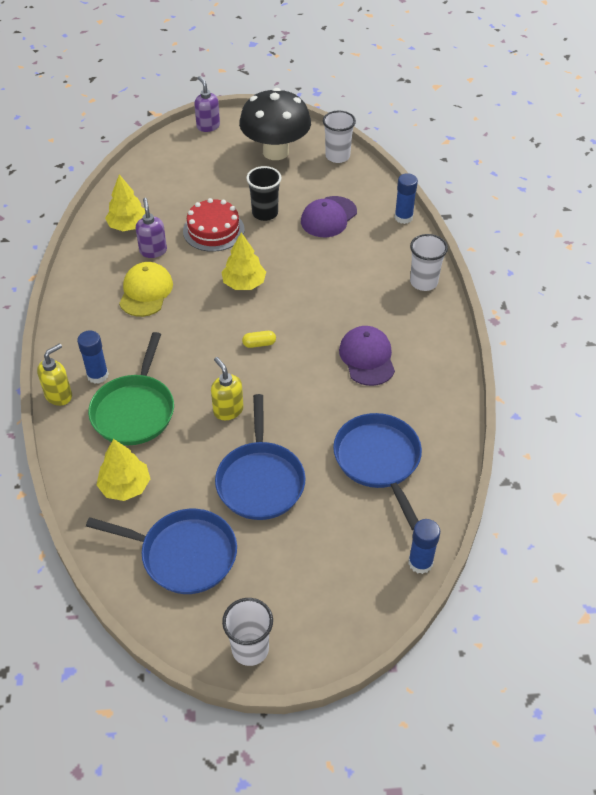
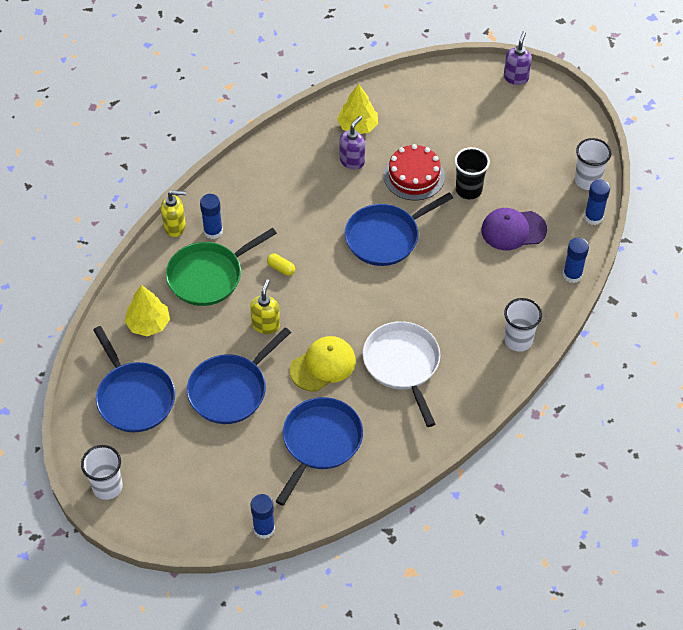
camera: 45 degrees right, 5 degrees up
(146, 292) = (311, 191): yellow cap -> yellow cap (323, 365)
(244, 283) = (385, 237): yellow tree -> blue pan
(259, 344) = (341, 293): yellow capsule -> yellow capsule (281, 268)
(275, 152) = (542, 140): black mushroom -> none
(367, 358) = (402, 364): purple cap -> white pan
(370, 175) = (593, 217): none -> blue glue stick

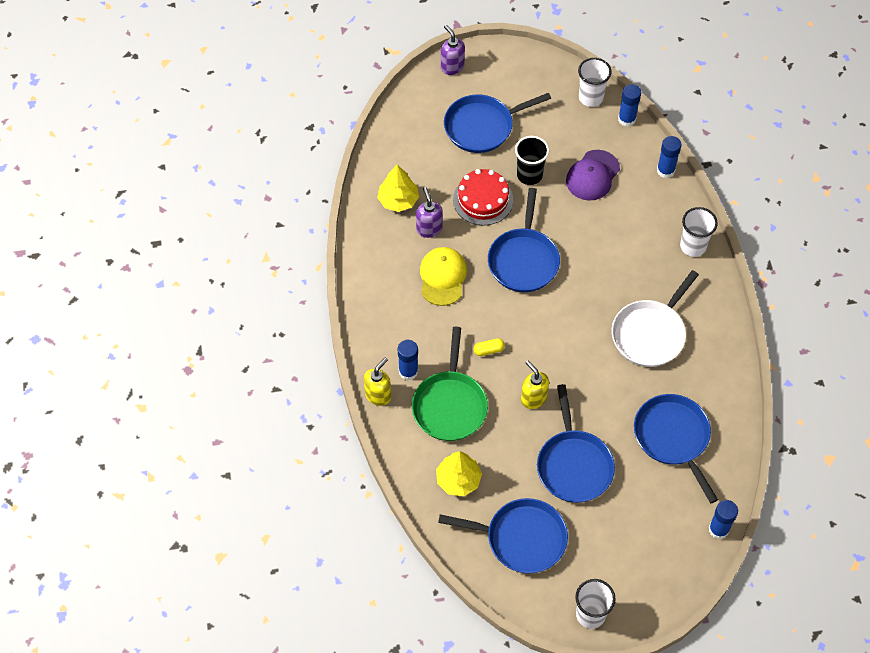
camera: 50 degrees left, 5 degrees up
(323, 365) = (605, 386): yellow cap -> yellow cap (442, 277)
(402, 364) = (650, 334): white pan -> white pan turned 75 degrees counterclockwise
(481, 131) = (482, 126): none -> blue pan

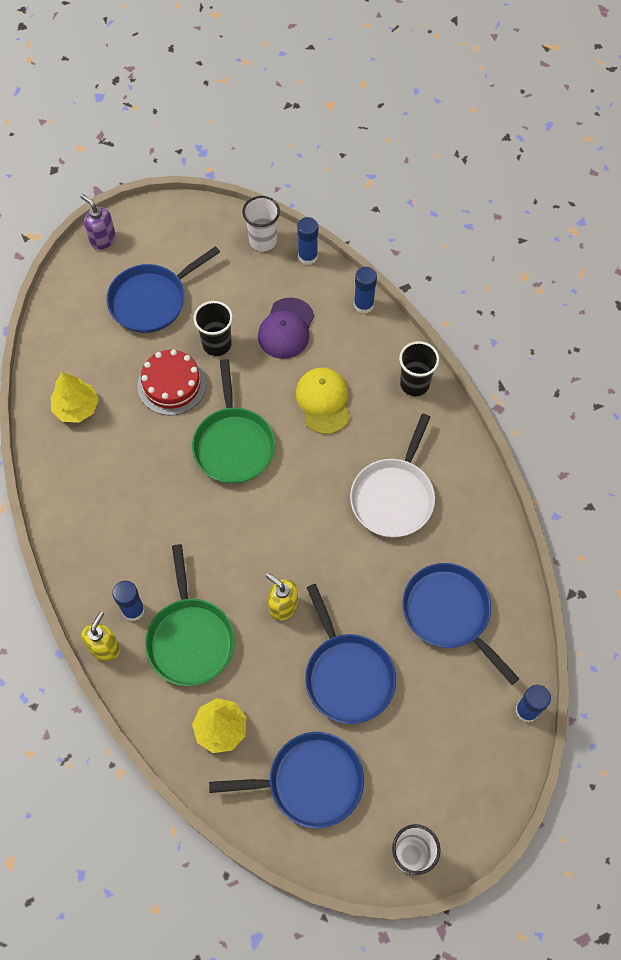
camera: 15 degrees left, 5 degrees up
(429, 229) = (119, 432): purple soap dispenser -> none
(442, 277) = (147, 486): yellow cap -> yellow cap (323, 401)
(488, 350) = (219, 561): yellow capsule -> none
(523, 260) = (233, 444): blue pan -> green pan
(693, 246) = (414, 384): white cup -> black cup

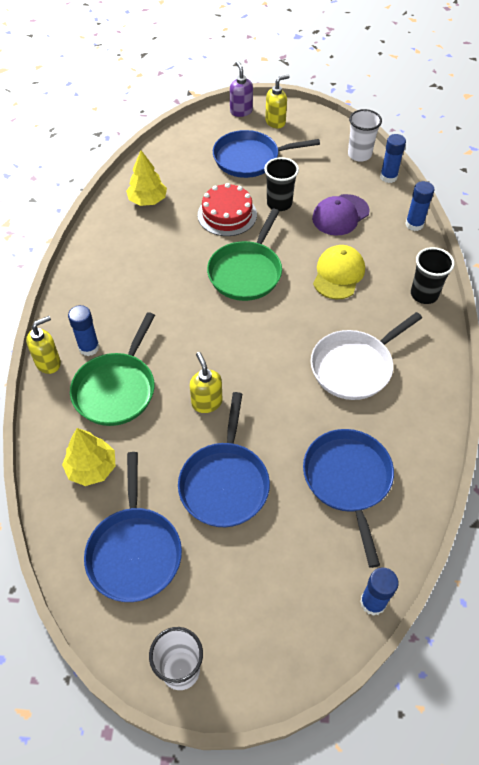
camera: 30 degrees right, 10 degrees down
(149, 237) = (275, 122): none -> yellow soap dispenser
(310, 781) = (134, 552): blue pan -> blue pan turned 60 degrees clockwise

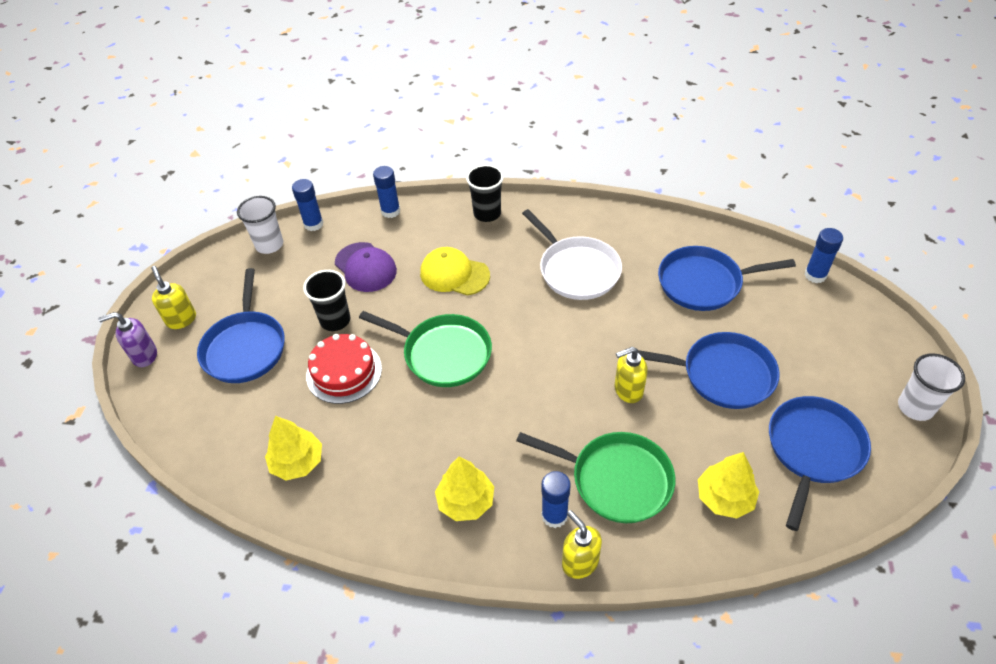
camera: 85 degrees left, 5 degrees down
(107, 294) = (465, 501): none -> yellow tree
(134, 552) = (813, 450): blue pan -> blue pan turned 60 degrees counterclockwise

